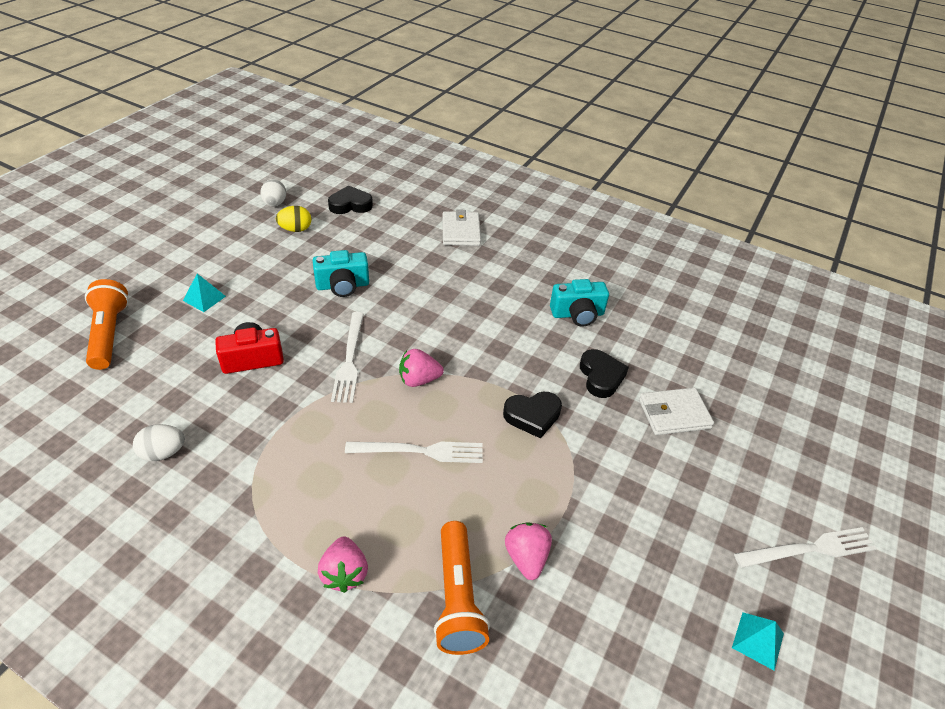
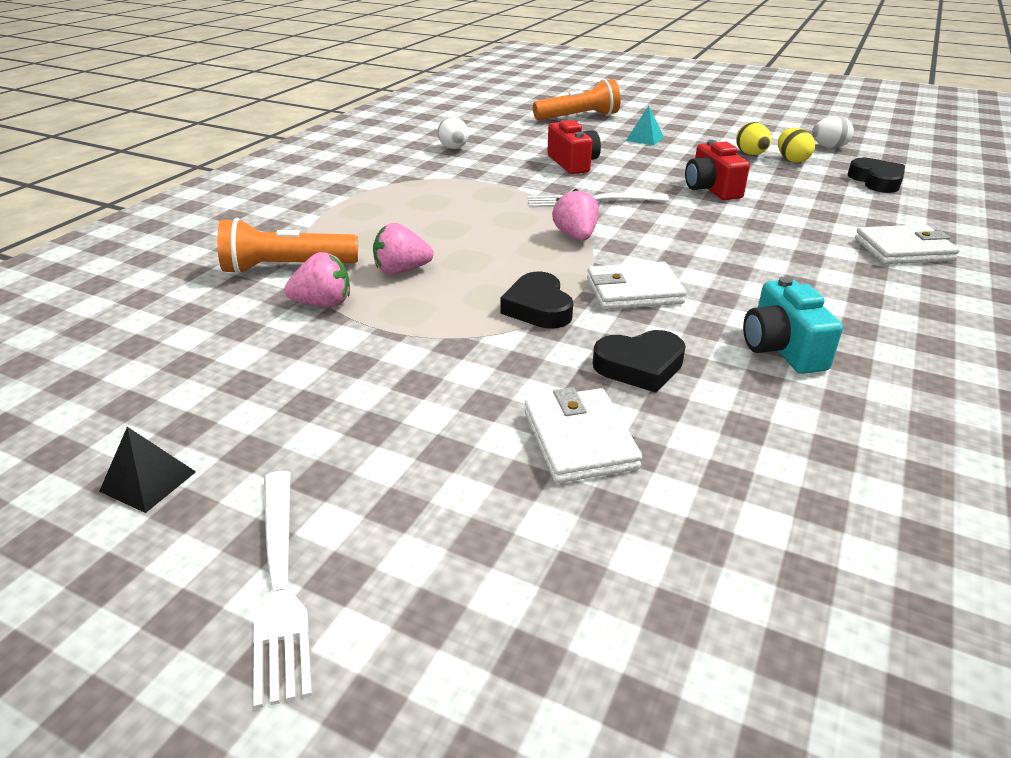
camera: 90 degrees right, 10 degrees down
(274, 246) = (751, 154): none -> yellow egg
(342, 286) = (711, 189): turquoise camera -> red camera
(344, 573) = (326, 219): pink strawberry -> pink strawberry (401, 271)
(420, 451) = (468, 242): white fork -> none
(510, 362) = (634, 291): none -> white wallet
(757, 640) = (148, 481): turquoise pyramid -> black pyramid

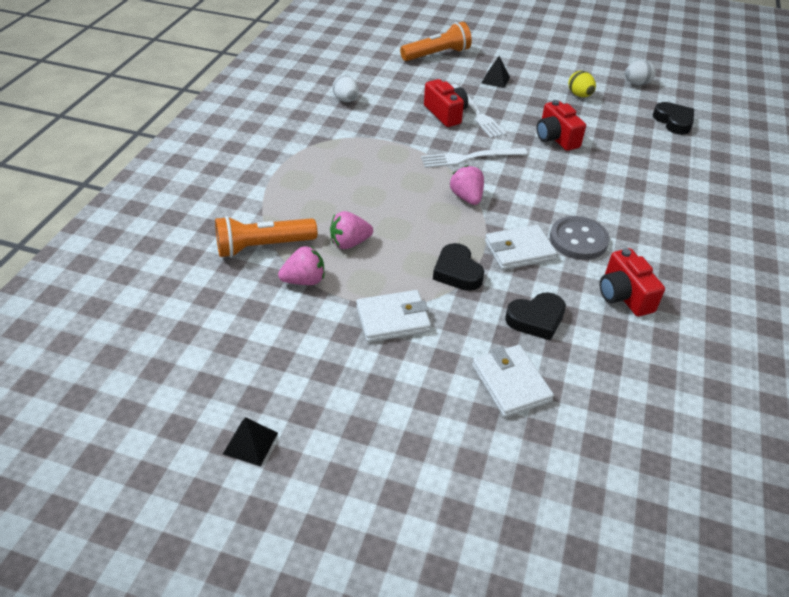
camera: 10 degrees left, 10 degrees up
(280, 583) = (363, 504): white fork -> white fork (476, 113)
(644, 138) = (495, 80): turquoise pyramid -> black pyramid
(722, 285) = (578, 240): none -> grey button
(781, 349) = (624, 296): turquoise camera -> red camera
(791, 160) = (610, 101): yellow egg -> none
(903, 250) = (695, 195): white wallet -> white wallet (393, 319)

